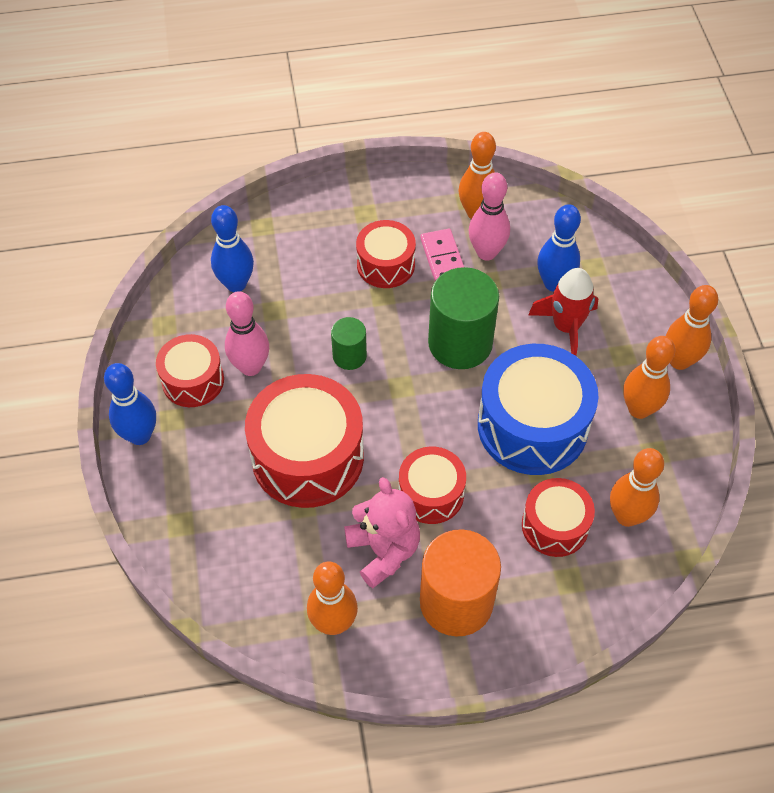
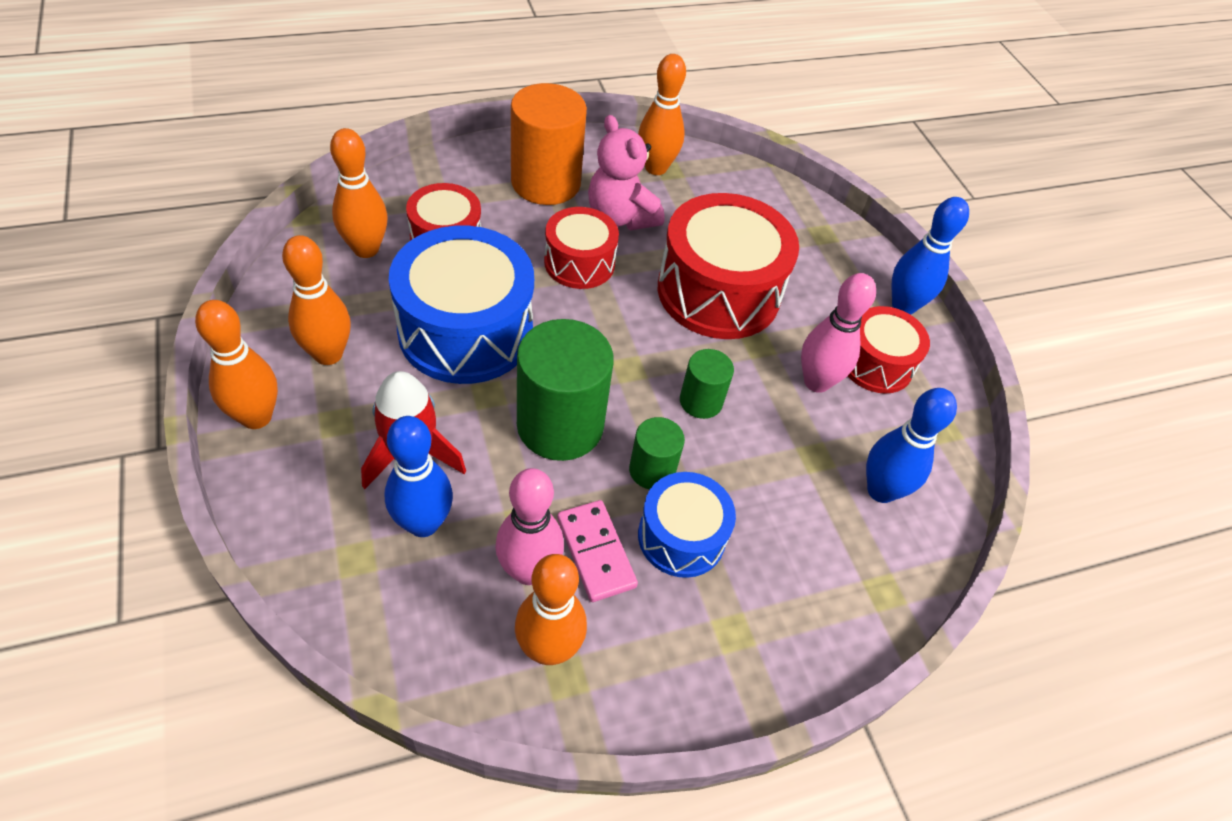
camera: 165 degrees right, 5 degrees down
(385, 265) = (681, 537): red drum -> blue drum
(397, 307) = (652, 470): none -> green cylinder

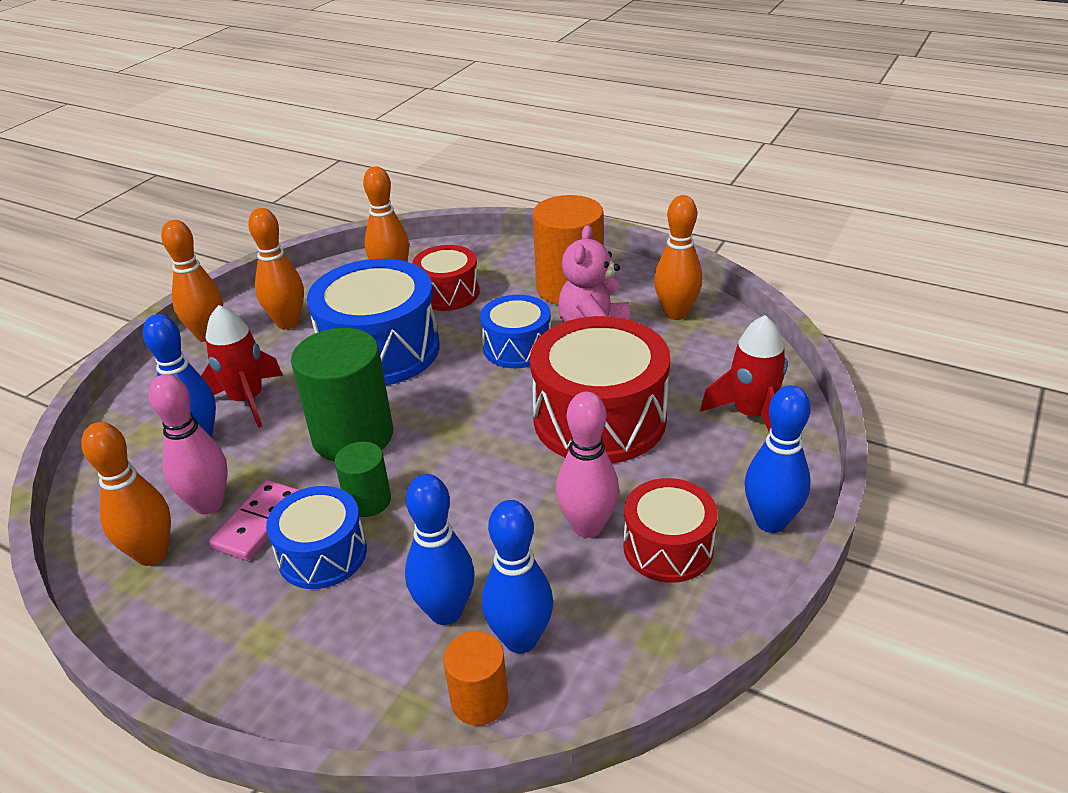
camera: 55 degrees right, 15 degrees down
(579, 263) = (517, 347): red drum -> blue drum
(701, 401) = (470, 481): green cylinder -> none
(804, 231) = (751, 415): none -> red rocket
(817, 509) = (446, 612): none -> blue bowling pin
(912, 548) = (479, 700): none -> orange cylinder

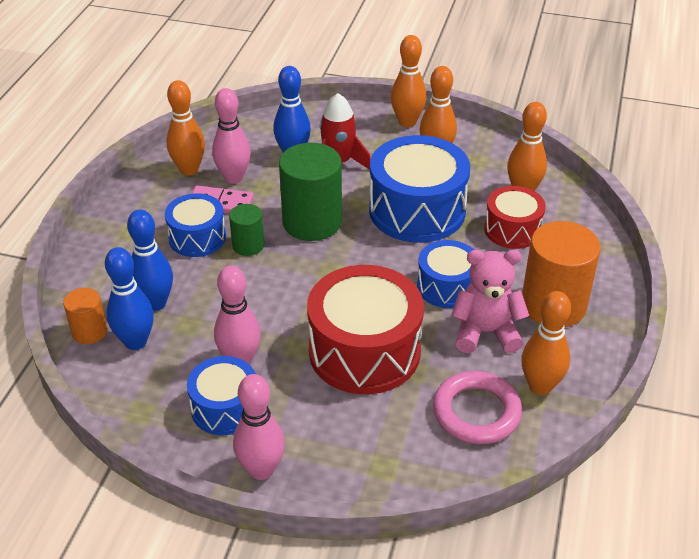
camera: 75 degrees right, 5 degrees up
(668, 547) = (225, 408): red drum -> blue drum
(703, 355) = (476, 412): none -> pink ring
(751, 415) = (395, 452): red rocket -> none
(770, 522) = (261, 469): blue bowling pin -> pink bowling pin

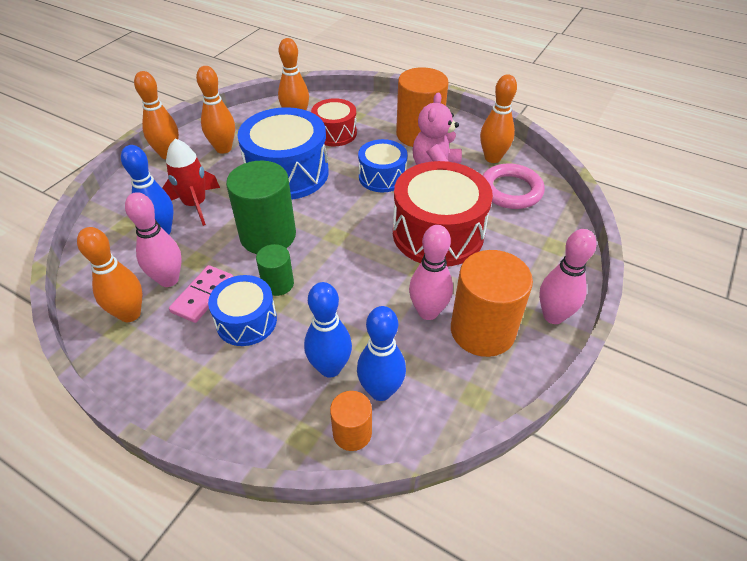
camera: 75 degrees left, 5 degrees up
(225, 408) = (482, 330): blue drum -> orange cylinder

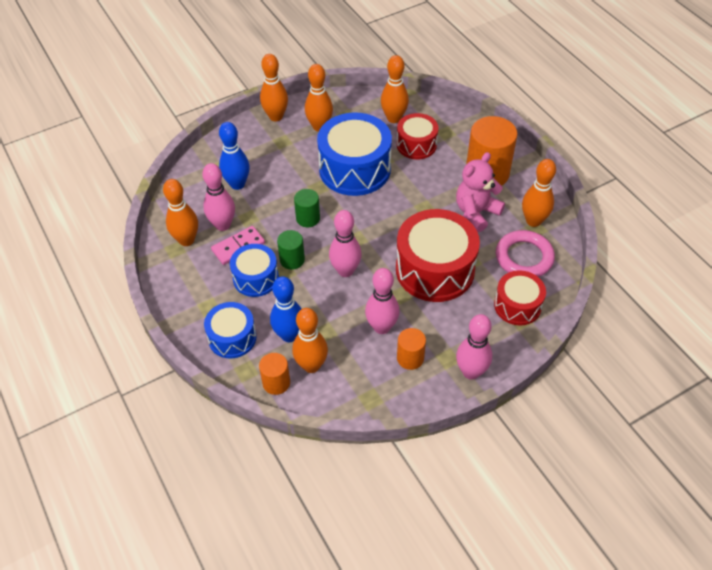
camera: 30 degrees right, 5 degrees up
(195, 204) = (272, 170): red rocket -> none
(268, 235) = (308, 218): green cylinder -> green cylinder, size x0.53
(346, 271) = (345, 271): none -> pink bowling pin
(380, 391) = (311, 365): blue bowling pin -> orange bowling pin
(382, 177) = (426, 202): blue drum -> blue drum (232, 337)
(482, 330) = (410, 358): orange cylinder -> orange cylinder, size x0.53
(541, 234) = (517, 306): none -> red drum

